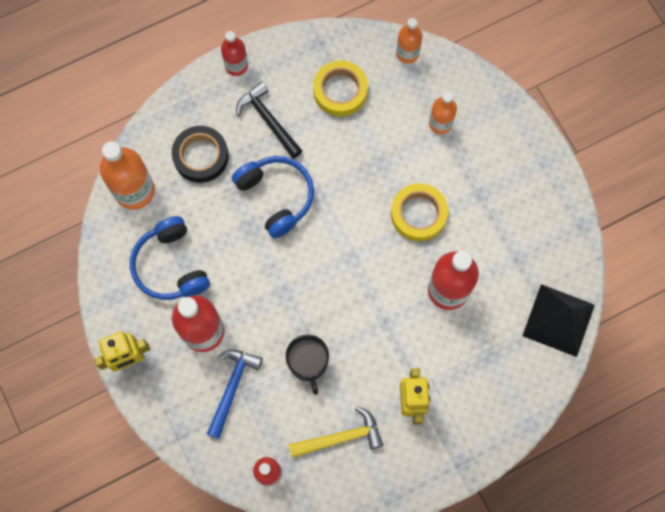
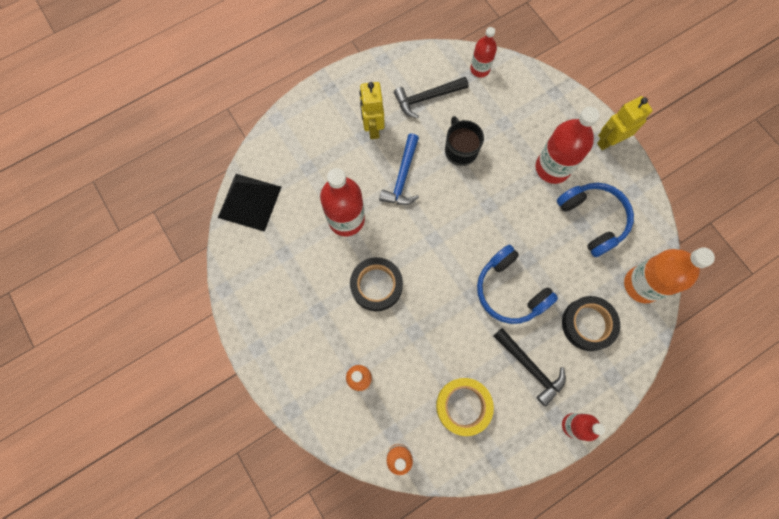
camera: 175 degrees right, 0 degrees up
(232, 388) = (520, 126): blue hammer -> blue hammer (402, 177)
(340, 437) = (427, 98): yellow hammer -> black hammer
(418, 214) = (376, 285): yellow tape -> black tape

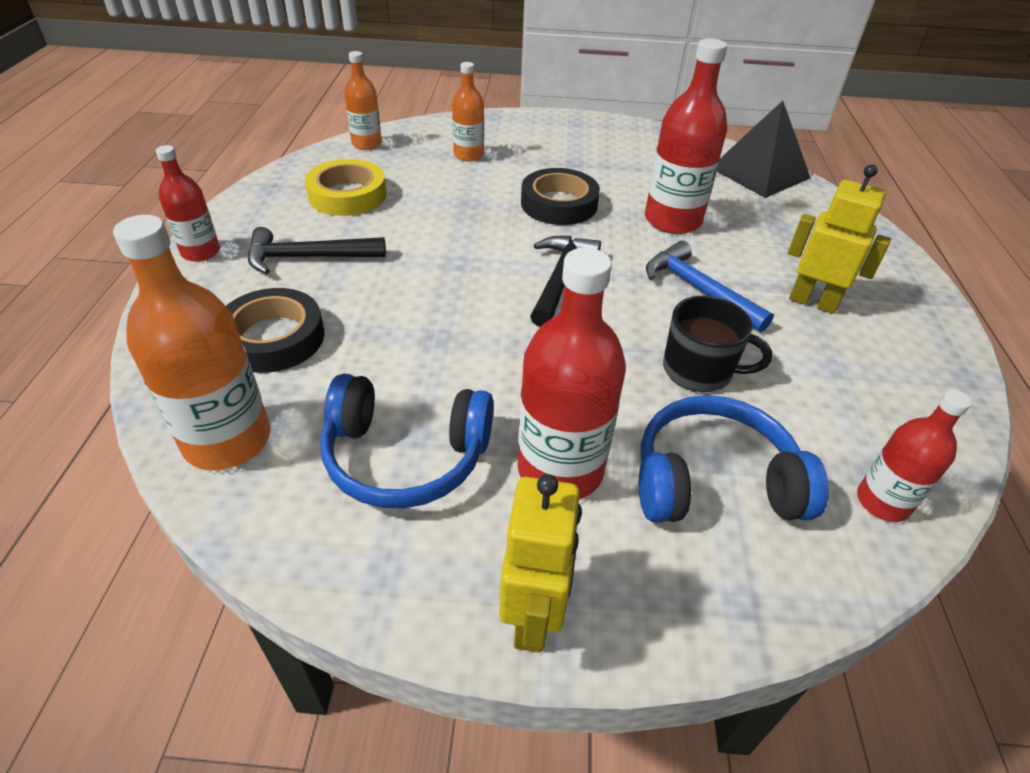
camera: 125 degrees right, 30 degrees down
(427, 98) = (843, 388): black hammer -> black hammer (560, 279)
(510, 290) = (419, 295): blue headphones -> blue headphones (714, 481)

